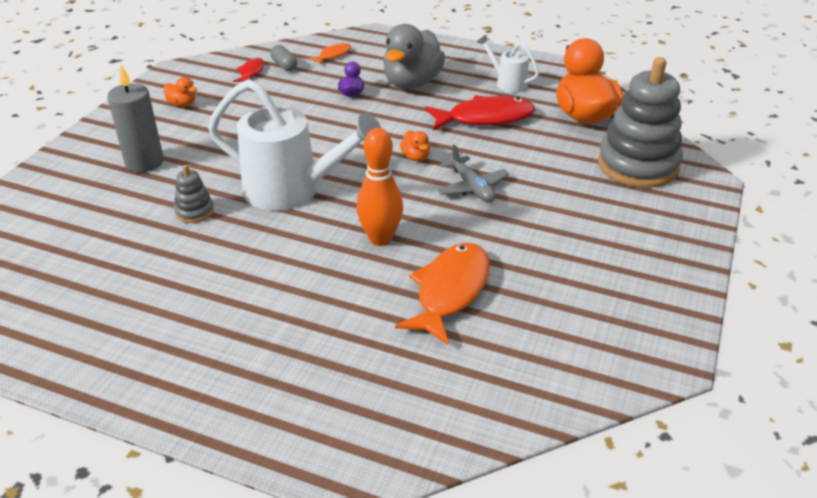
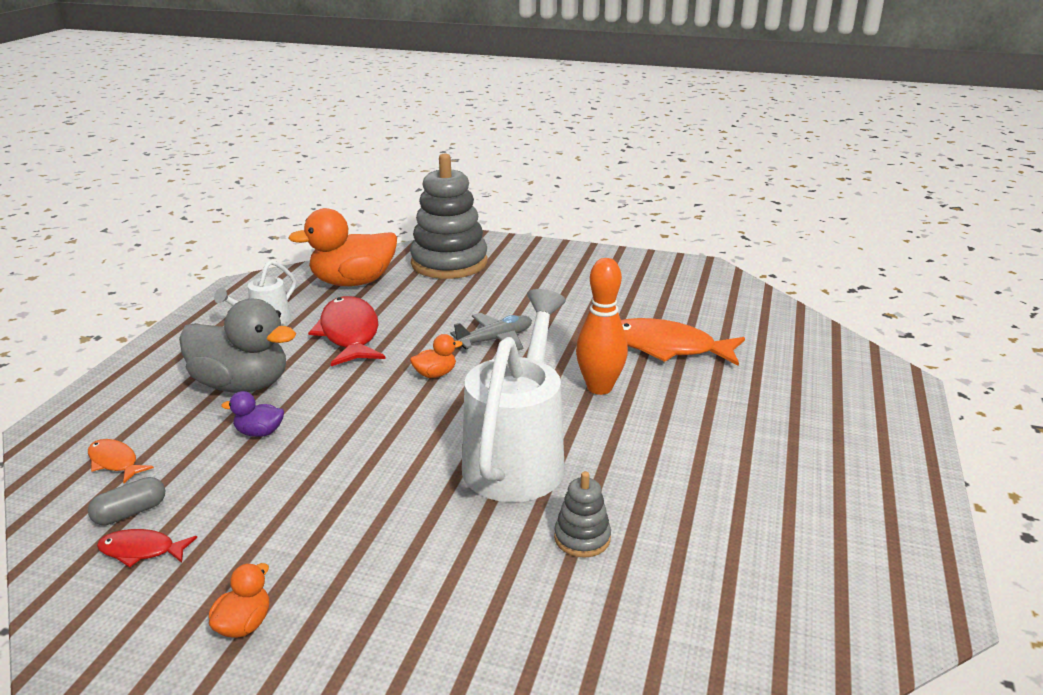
camera: 95 degrees left, 10 degrees down
(144, 162) = (454, 629): grey candle -> none

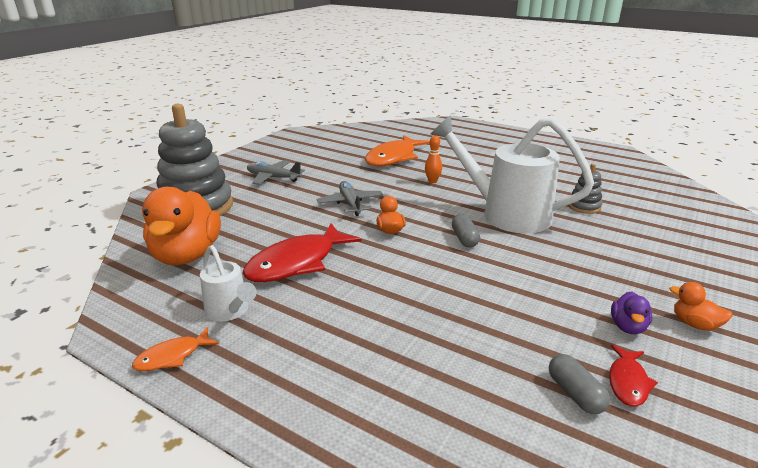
camera: 75 degrees left, 0 degrees up
(115, 462) = (488, 414): orange fish -> orange fish (172, 356)
(242, 385) = (363, 327): grey duck -> none
(259, 432) = (453, 316): purple duck -> purple duck (627, 327)
(349, 334) = (297, 263): red fish -> red fish turned 45 degrees counterclockwise
(430, 427) = (464, 239): none -> grey capsule
(543, 283) = (273, 178): none -> grey plane
(599, 388) = (432, 181): orange bowling pin -> orange bowling pin, size x0.53

